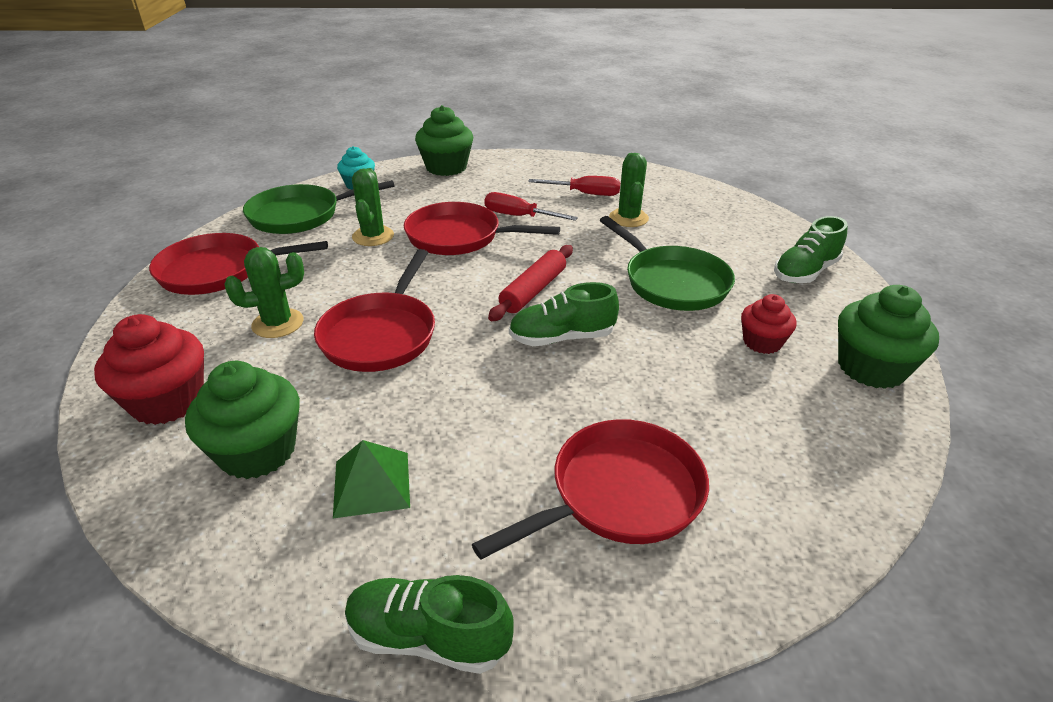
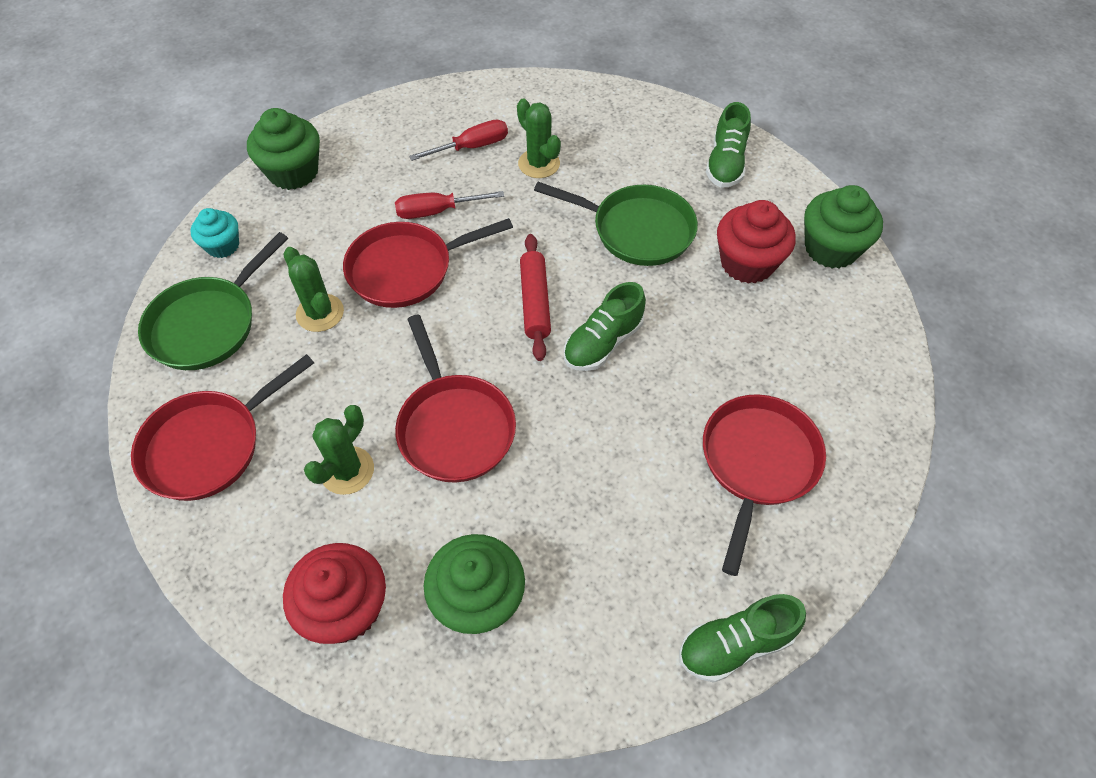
camera: 35 degrees left, 20 degrees up
(371, 484) = (592, 566): green pyramid -> none
(762, 342) = (747, 263): red cupcake -> red cupcake, size x1.63

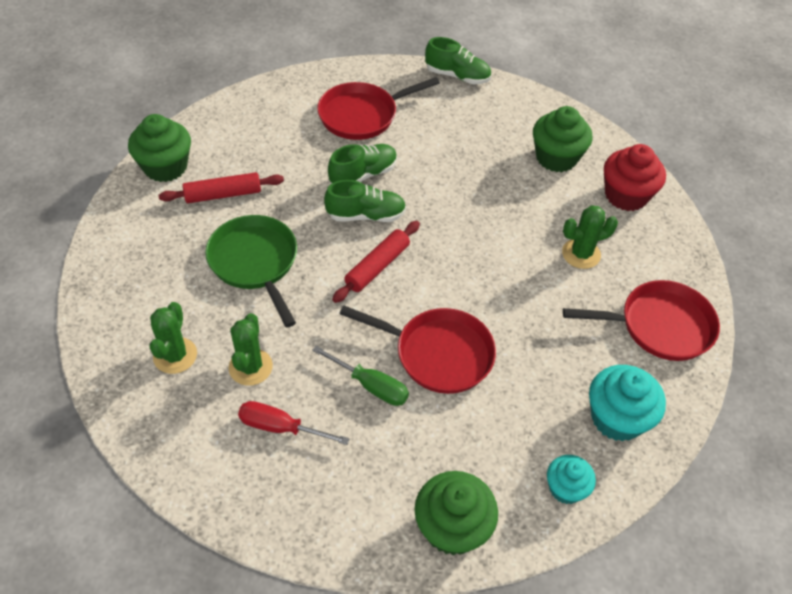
camera: 140 degrees left, 5 degrees down
(208, 324) = (617, 418): green pan -> turquoise cupcake
(320, 313) = (527, 365): green cactus -> green cactus (175, 355)
(436, 211) = (371, 386): red screwdriver -> green screwdriver
(454, 427) = (499, 233): red pan -> none
(725, 164) = (131, 261): green shoe -> green shoe (363, 175)
(747, 263) = (223, 195): red cupcake -> red rolling pin

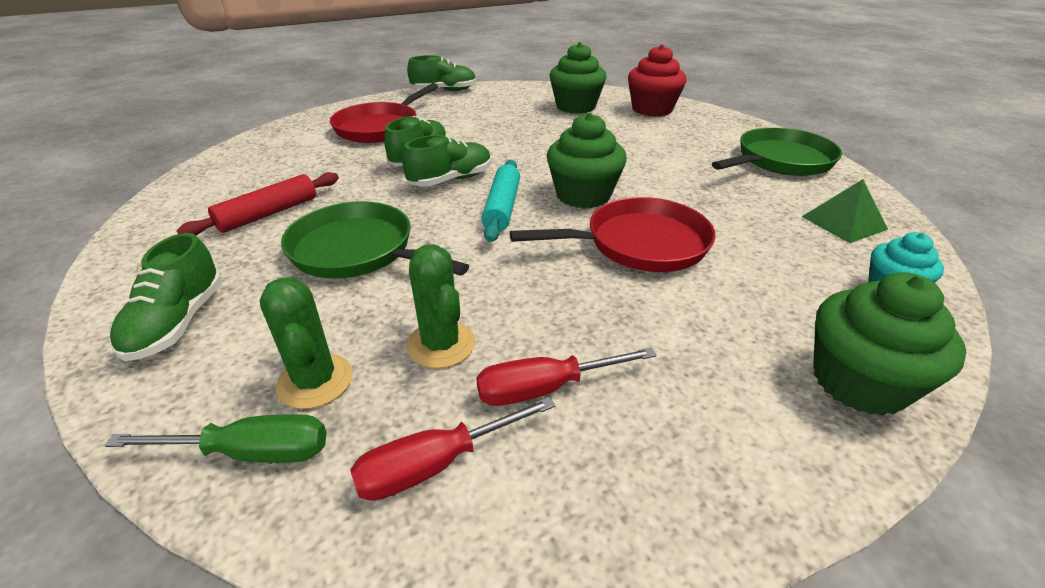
camera: 30 degrees left, 15 degrees down
(131, 274) = (178, 323): none -> green shoe
(165, 167) = (170, 216): green cupcake -> green cupcake (583, 195)
(197, 437) = (434, 465): none -> red screwdriver
(371, 386) = (606, 297): green screwdriver -> green screwdriver (253, 452)
(377, 267) = (502, 207): red rolling pin -> turquoise rolling pin
(581, 254) = (666, 144): green cactus -> none
(617, 418) = (844, 223): turquoise cupcake -> green pyramid
(660, 326) = (780, 160): red pan -> green pan

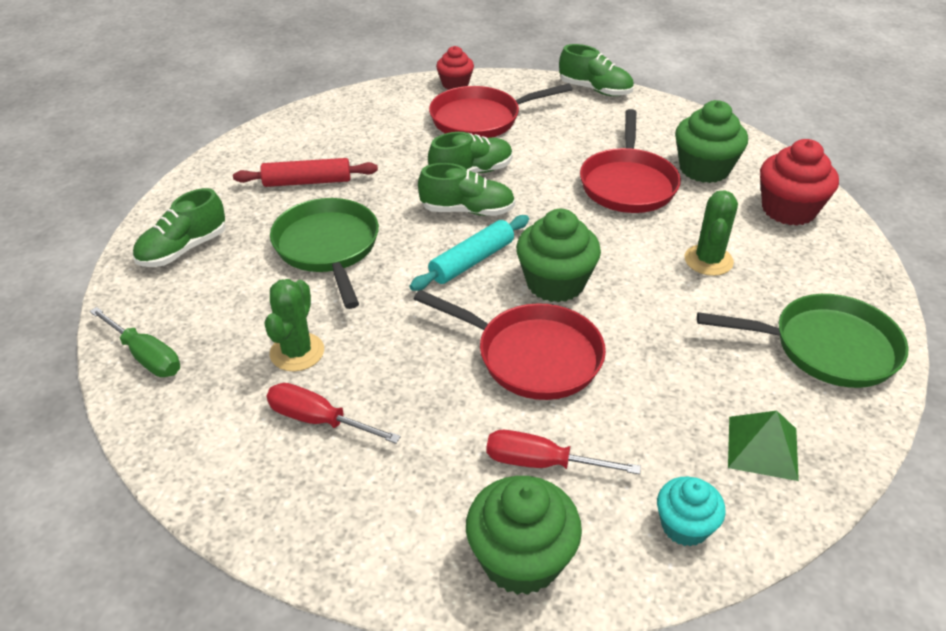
camera: 40 degrees right, 5 degrees up
(315, 381) = (210, 333): green cactus -> green cactus (708, 260)
(328, 115) = (455, 84): none -> red cupcake
(434, 465) = (213, 422): red screwdriver -> red screwdriver (540, 463)
(542, 128) = (628, 184): none -> red pan

